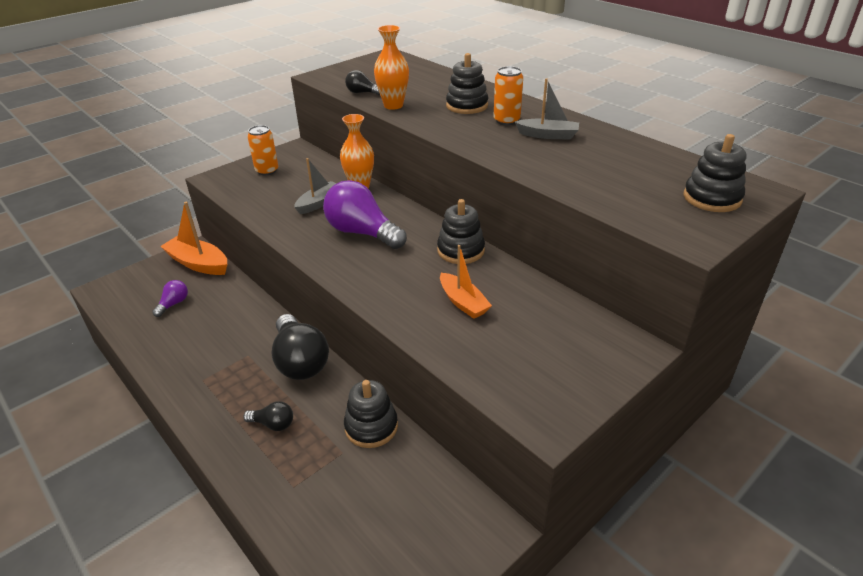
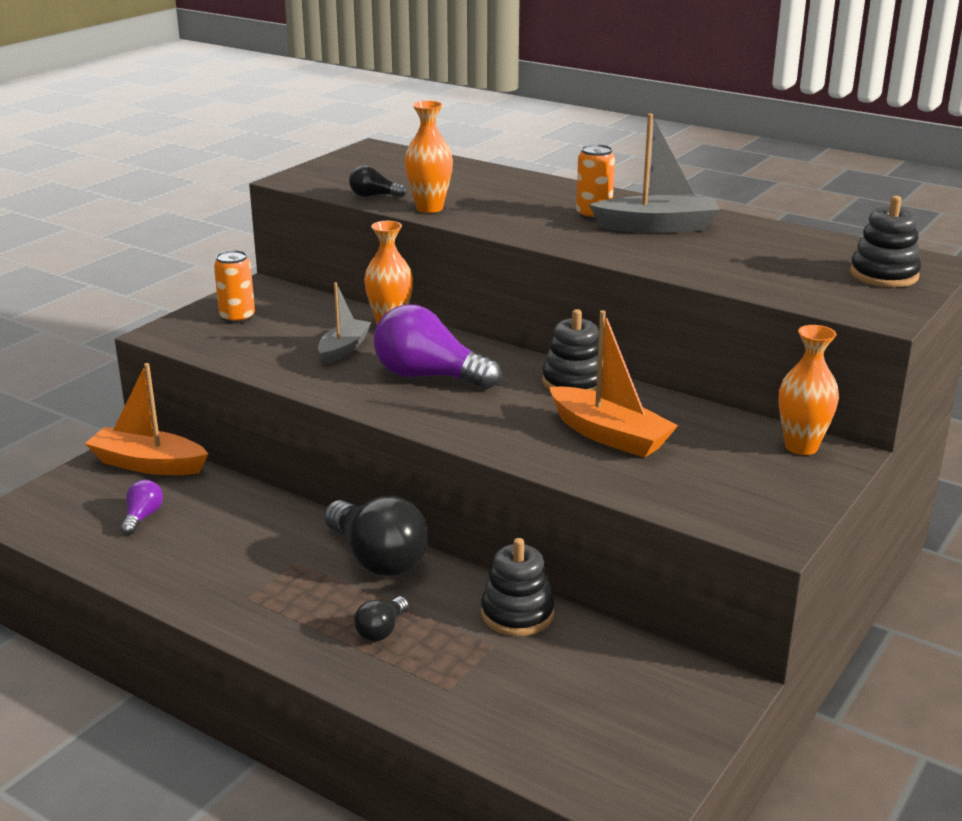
camera: 15 degrees left, 10 degrees down
(273, 424) = (381, 630): black light bulb -> black light bulb turned 120 degrees clockwise
(463, 302) = (609, 435): orange boat -> orange boat, size x1.53
(467, 106) = (530, 202): black stacking toy -> none
(548, 135) = (656, 227): grey boat -> grey boat, size x1.53
(608, 335) = (801, 447): none -> orange vase

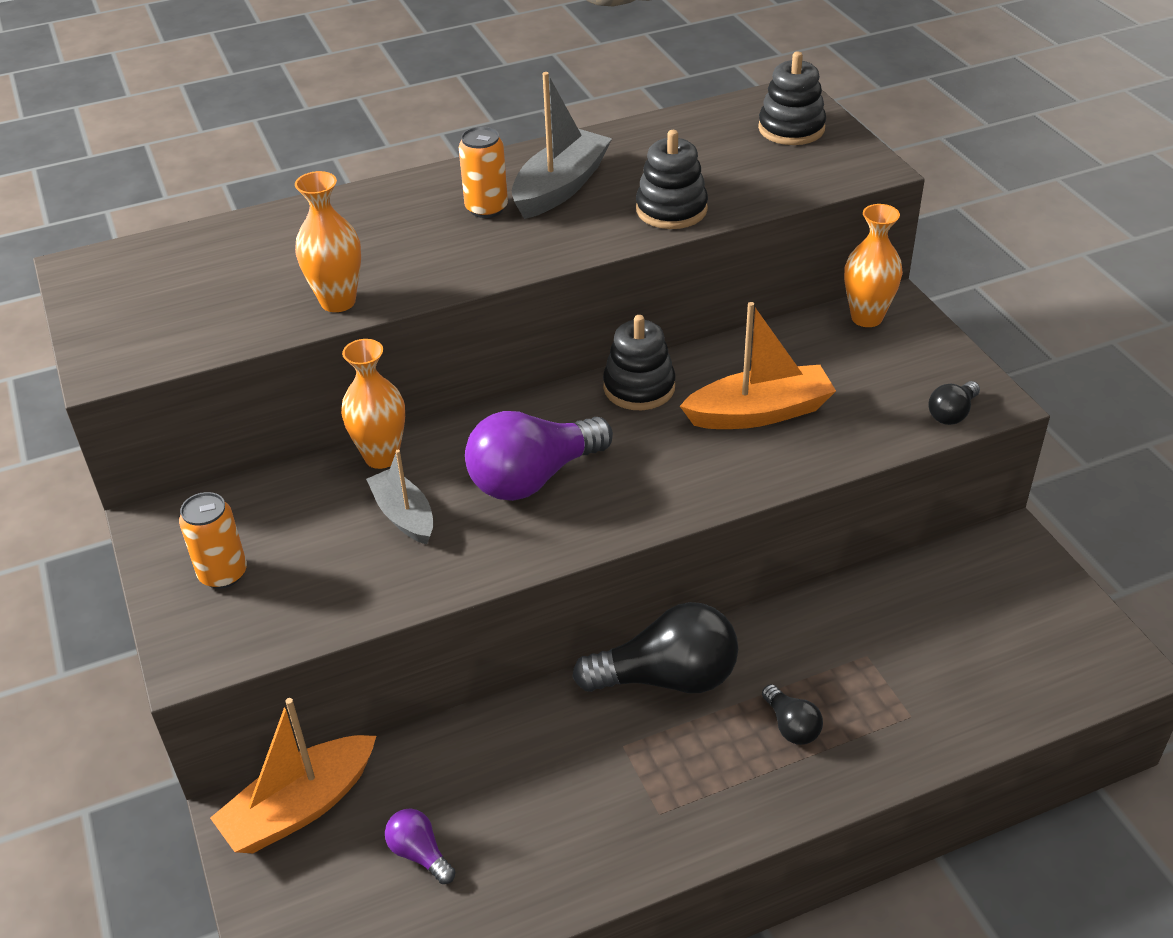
camera: 55 degrees left, 15 degrees up
(374, 196) = (249, 326): black light bulb -> black light bulb (952, 413)
(517, 614) = (831, 618): black stacking toy -> black stacking toy (671, 210)

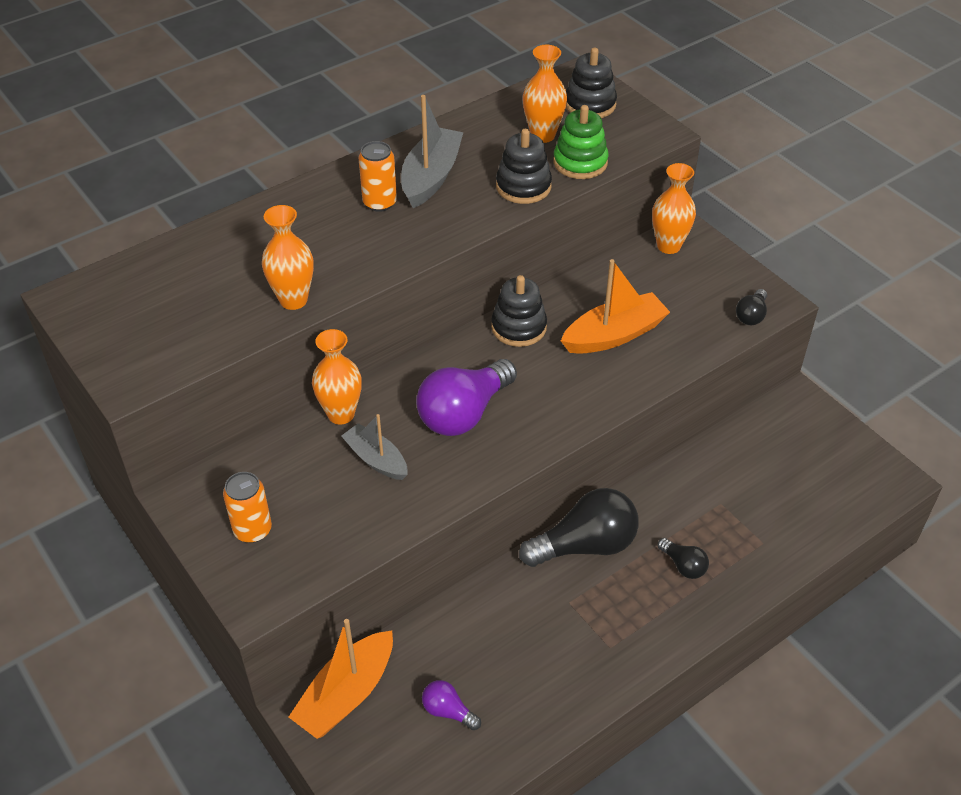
camera: 15 degrees left, 5 degrees up
(718, 156) = (543, 135): none -> orange vase
(754, 191) = (580, 162): none -> green stacking toy

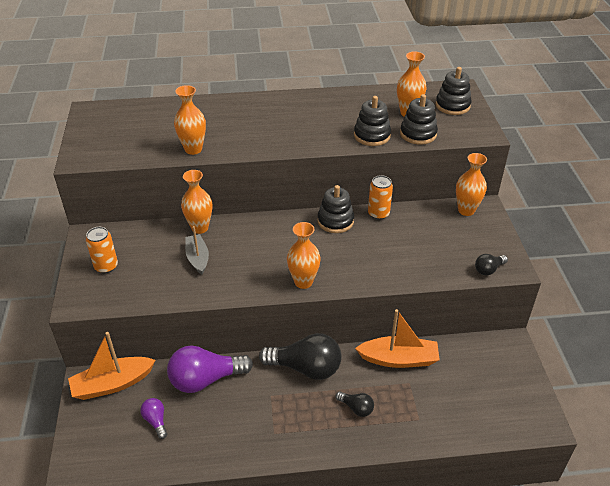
camera: 30 degrees right, 5 degrees down
(379, 202) = (283, 117): orange can -> orange can (378, 214)
(431, 177) = (323, 114): grey boat -> none
(464, 413) = (265, 254): purple light bulb -> purple light bulb (205, 379)
(545, 429) = (303, 282): none -> orange vase
(580, 162) = (418, 134): green stacking toy -> black stacking toy
(614, 335) = (389, 247): orange boat -> orange boat (398, 359)
(683, 565) = (356, 408): black light bulb -> black light bulb turned 45 degrees counterclockwise

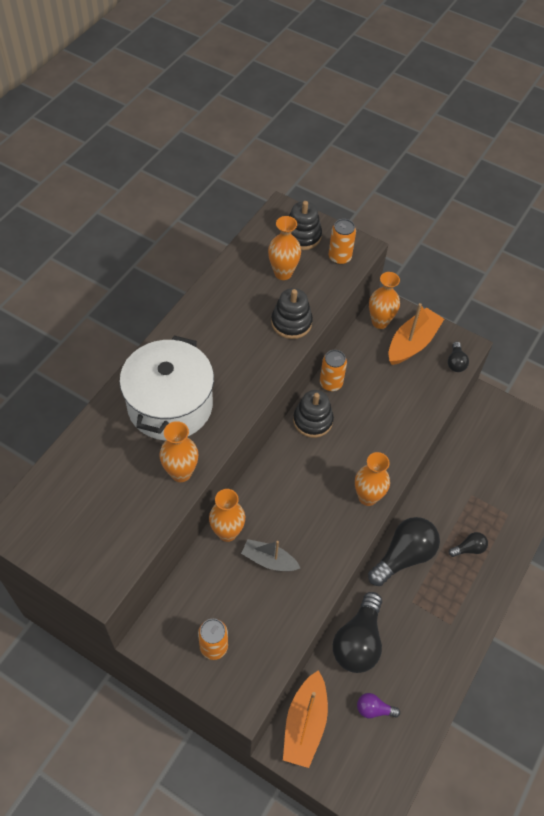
camera: 55 degrees left, 15 degrees up
(205, 379) = (358, 641): purple light bulb -> black light bulb
(240, 121) = (170, 405): none -> white pot
(398, 359) = (444, 484): orange boat -> orange boat (412, 343)
(418, 134) = (319, 290): black stacking toy -> none
(460, 129) = (339, 257): none -> orange can

